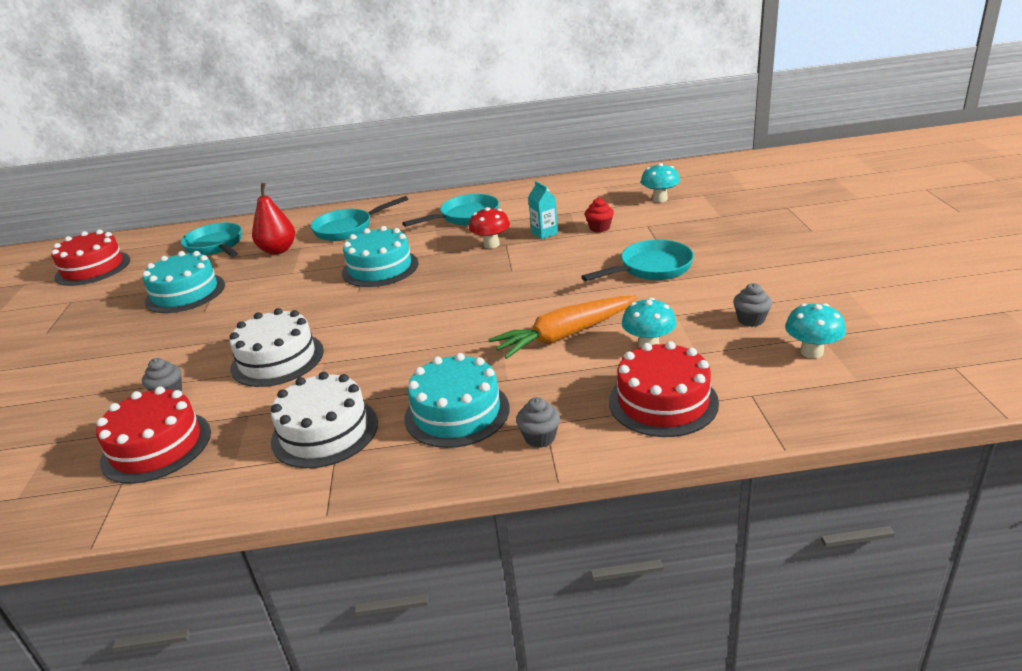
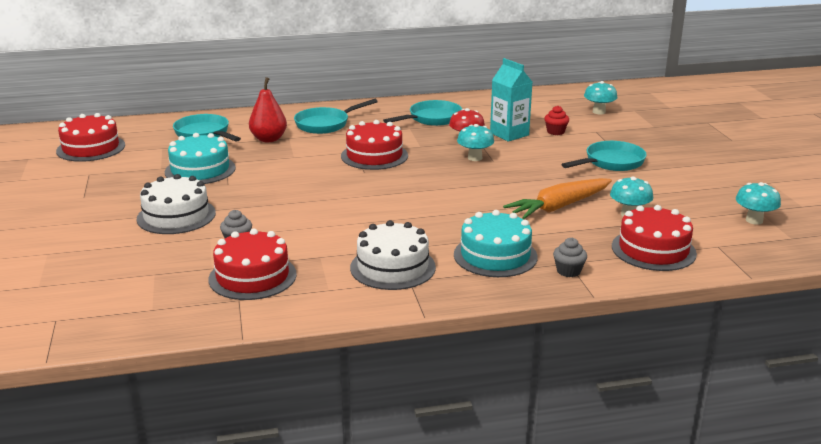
camera: 10 degrees left, 5 degrees down
(277, 359) = (321, 219): white cake -> white cake (176, 216)
(380, 268) = (374, 156): turquoise cake -> red cake
(492, 267) = (475, 158): none -> turquoise mushroom
(544, 233) = (509, 134): turquoise carton -> turquoise carton, size x1.65
(751, 320) = (702, 199): grey cupcake -> none

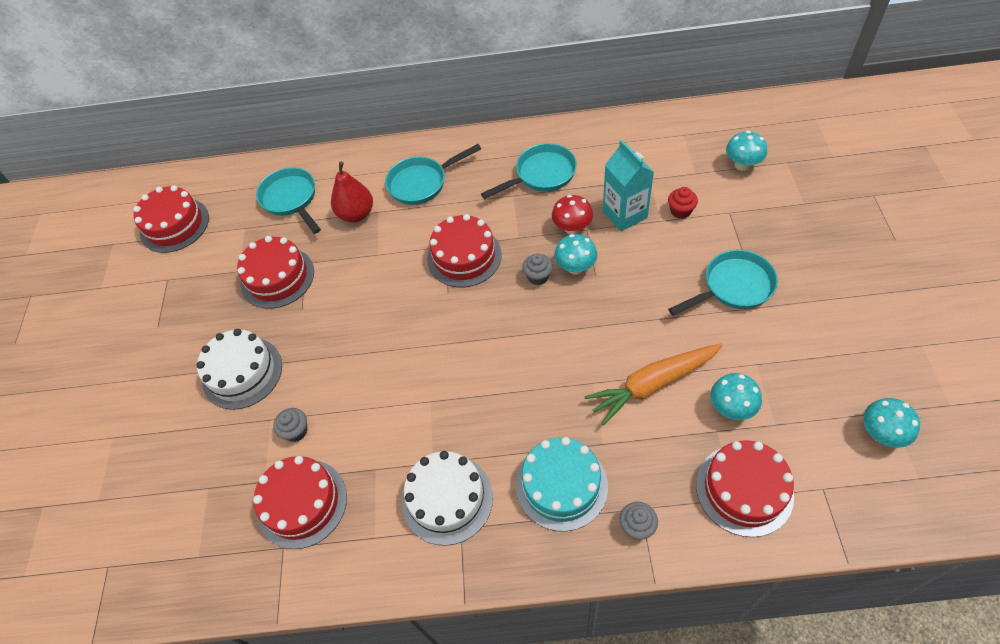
camera: 15 degrees right, 30 degrees up
(200, 170) = (277, 277): turquoise cake -> red cake
(443, 163) = (538, 276): none -> grey cupcake

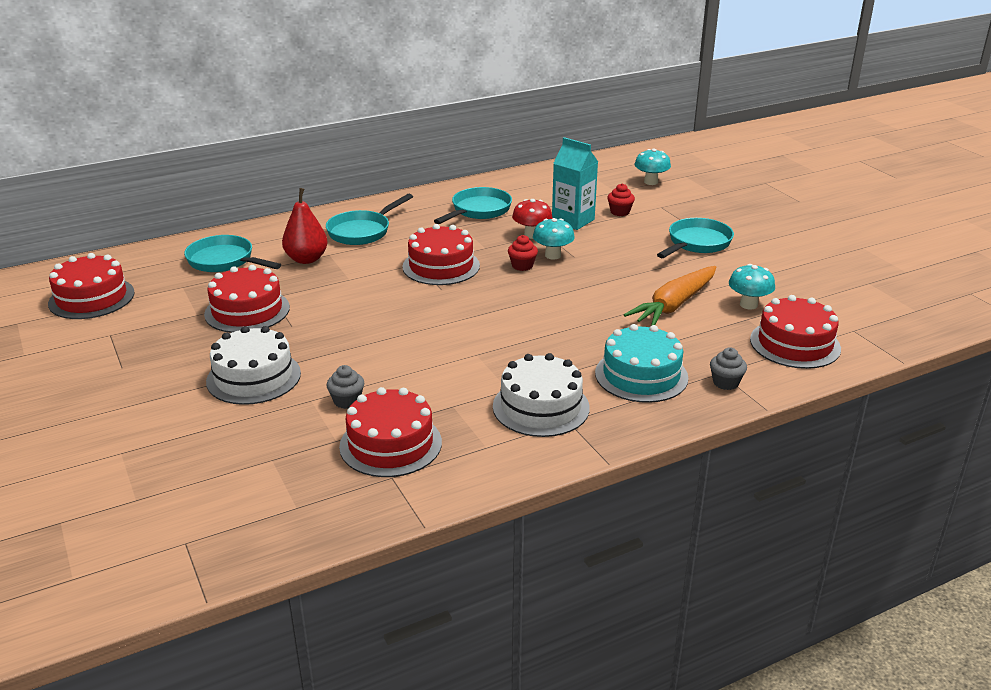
camera: 30 degrees left, 25 degrees down
(538, 276) = (522, 266): grey cupcake -> red cupcake
(881, 434) = (871, 295): turquoise mushroom -> none

